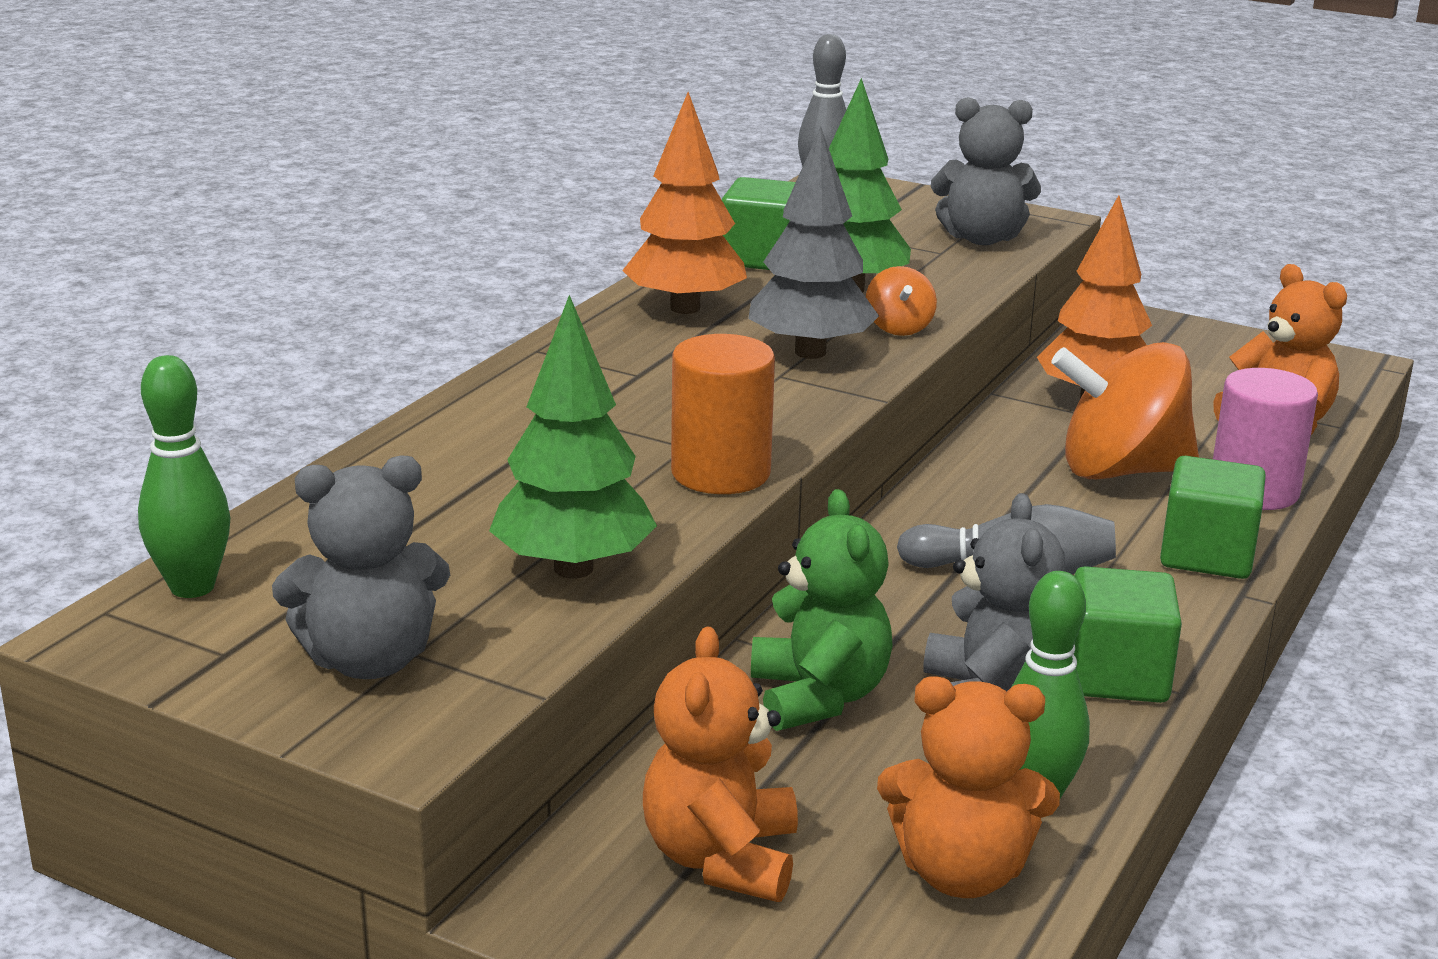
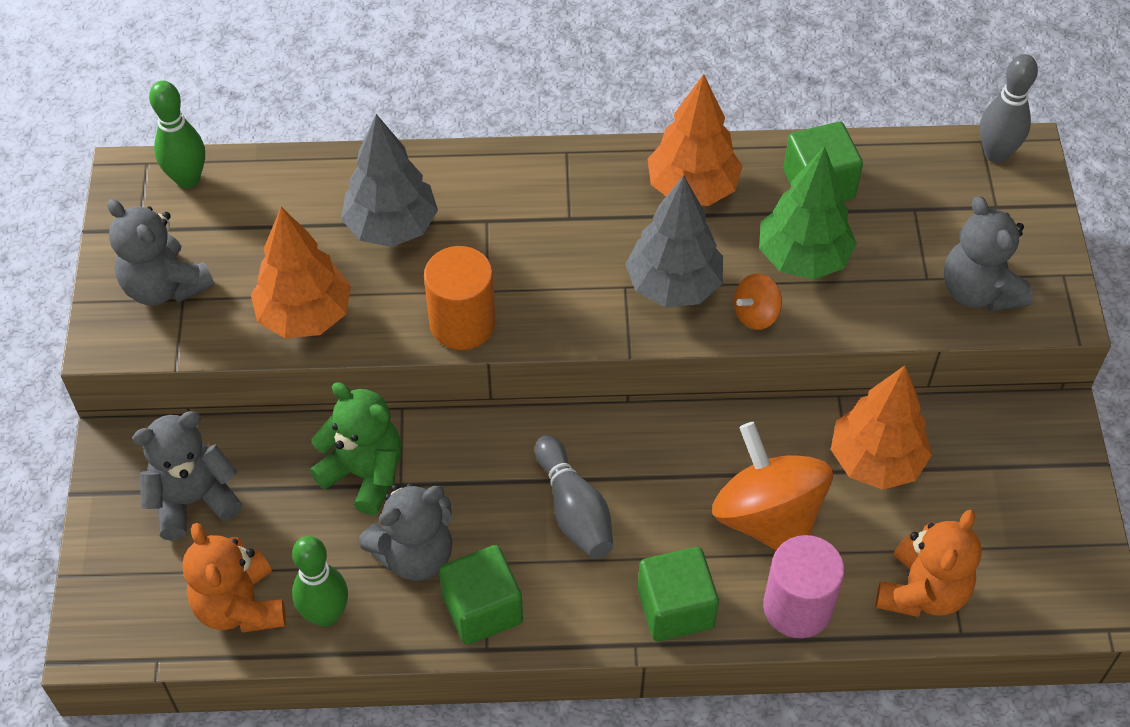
camera: 60 degrees right, 30 degrees up
(503, 472) = (391, 227): none -> grey tree
(574, 568) = (305, 316): green tree -> orange tree
(721, 858) = (193, 500): orange teddy bear -> grey teddy bear
(818, 696) = (364, 474): green teddy bear -> green teddy bear turned 105 degrees counterclockwise

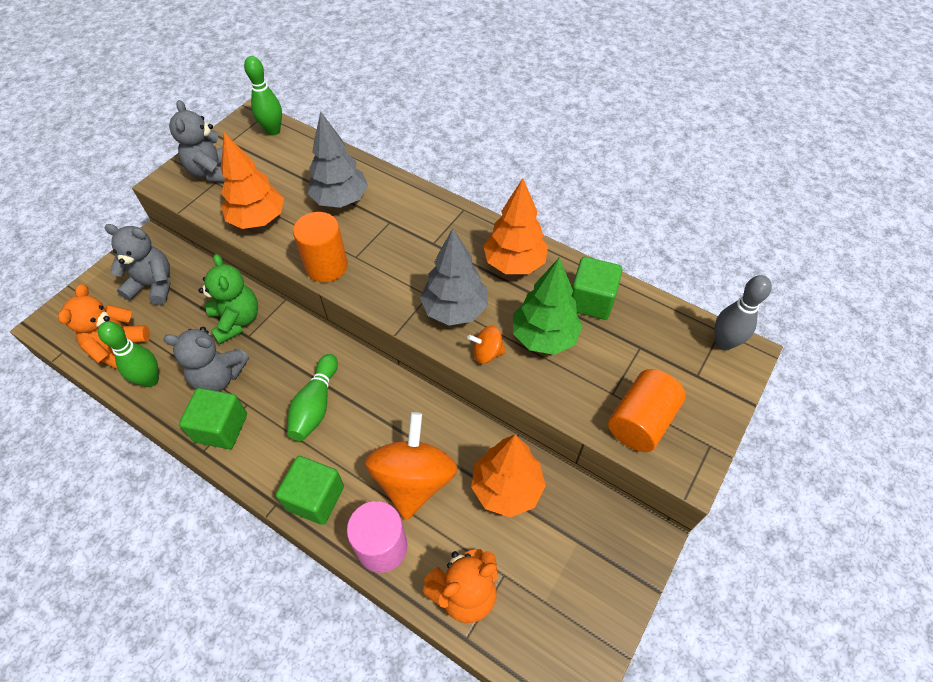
camera: 35 degrees right, 0 degrees up
(574, 510) = (316, 405): grey bowling pin -> green bowling pin
(978, 291) = (641, 421): grey teddy bear -> orange cylinder

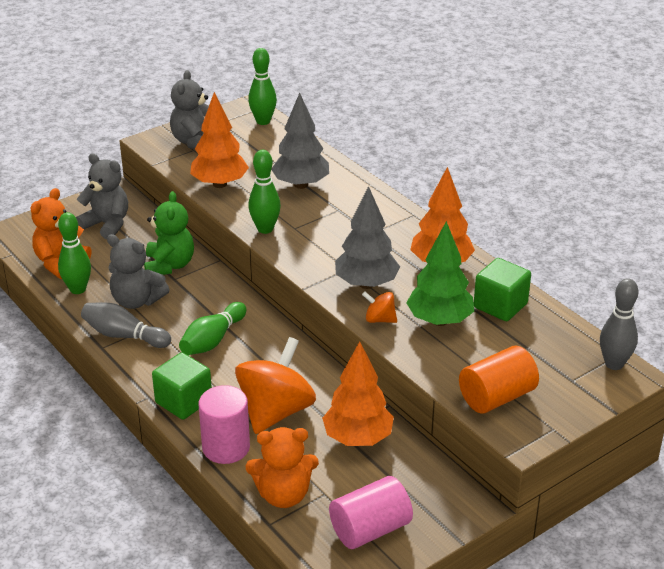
camera: 20 degrees right, 20 degrees down
(221, 428) = (124, 336): green cube -> grey bowling pin
(326, 266) = (265, 229): orange cylinder -> green bowling pin
(567, 607) = (370, 529): none -> pink cylinder

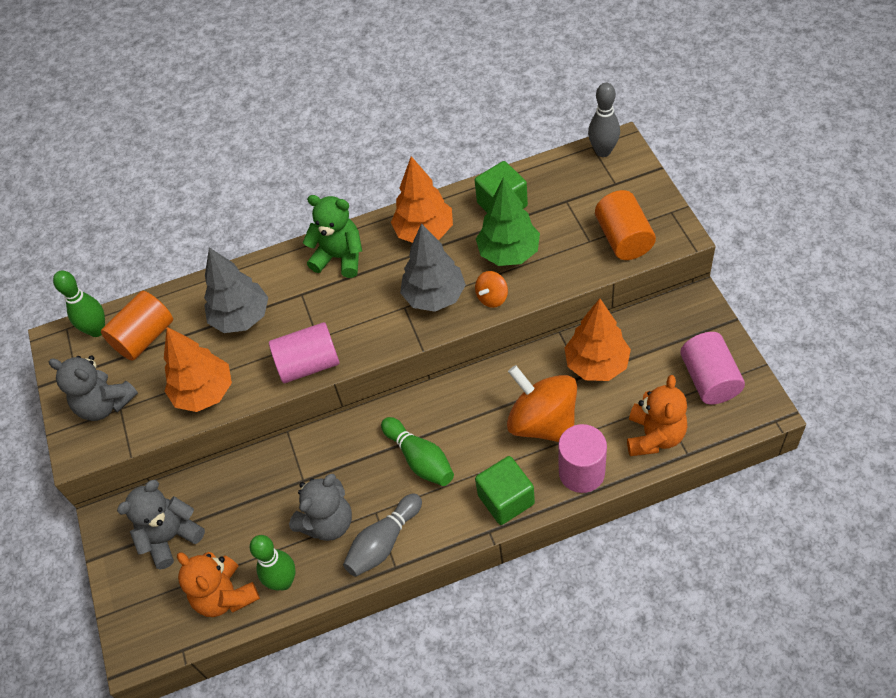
camera: 65 degrees left, 20 degrees up
(169, 265) = (277, 481): green teddy bear -> green teddy bear (340, 257)
(264, 144) = (144, 337): none -> orange cylinder
(265, 229) = (308, 364): green bowling pin -> pink cylinder

